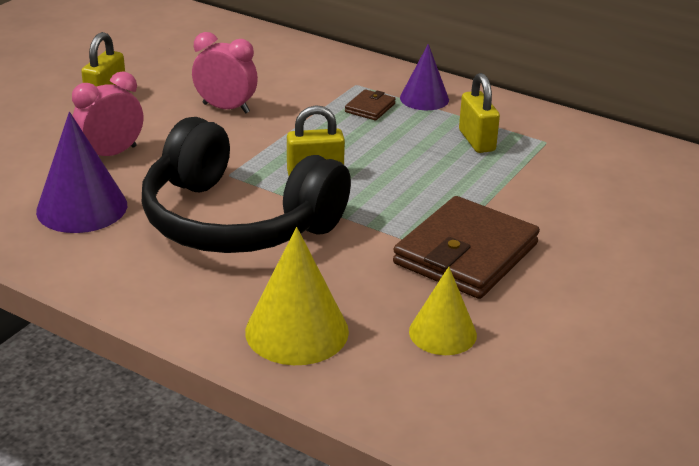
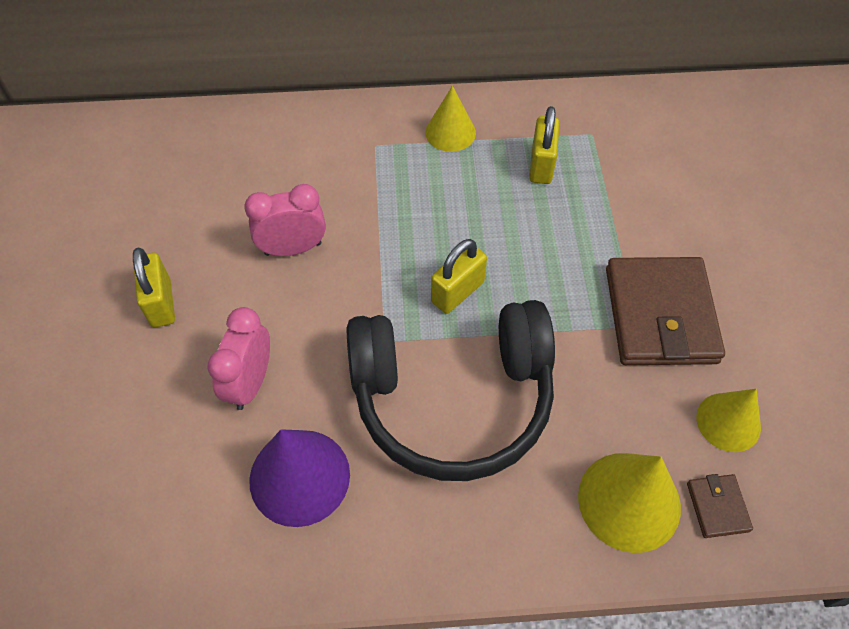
camera: 35 degrees left, 25 degrees up
(370, 108) = (418, 172): brown wallet -> brown wallet (717, 507)
(424, 98) = (450, 132): purple cone -> yellow cone
(476, 141) = (541, 165): yellow padlock -> yellow padlock turned 60 degrees clockwise

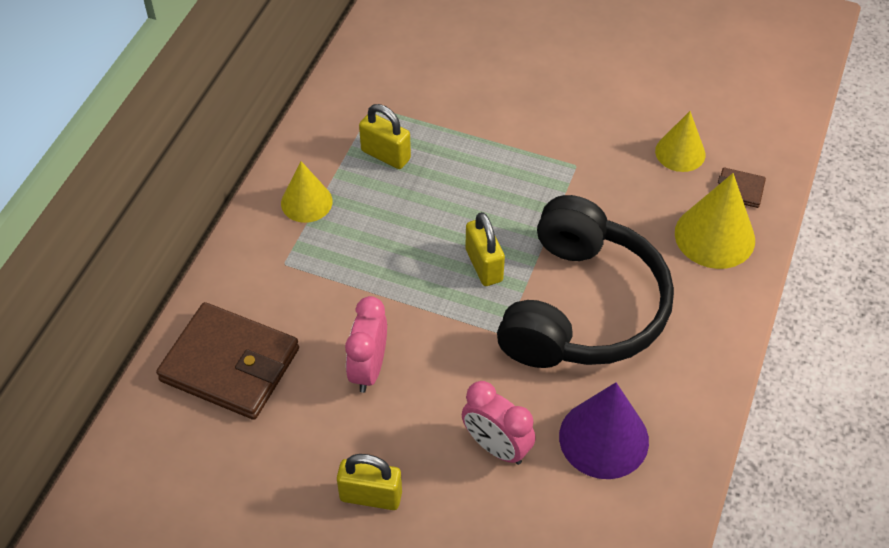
camera: 65 degrees left, 5 degrees down
(660, 315) = (575, 148): brown wallet -> brown wallet (230, 365)

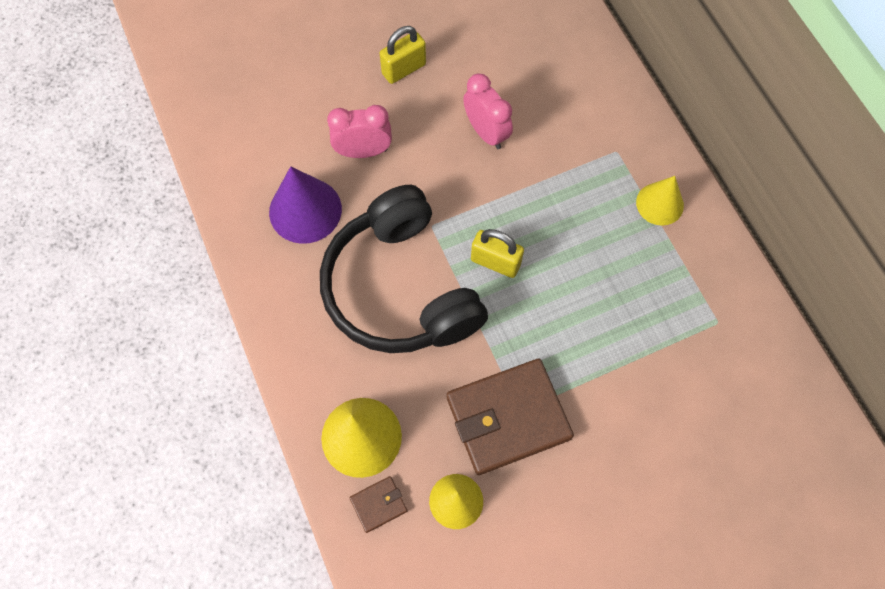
camera: 135 degrees right, 15 degrees up
(230, 365) = (564, 68): brown wallet -> brown wallet (508, 418)
(385, 155) = (658, 289): yellow padlock -> none

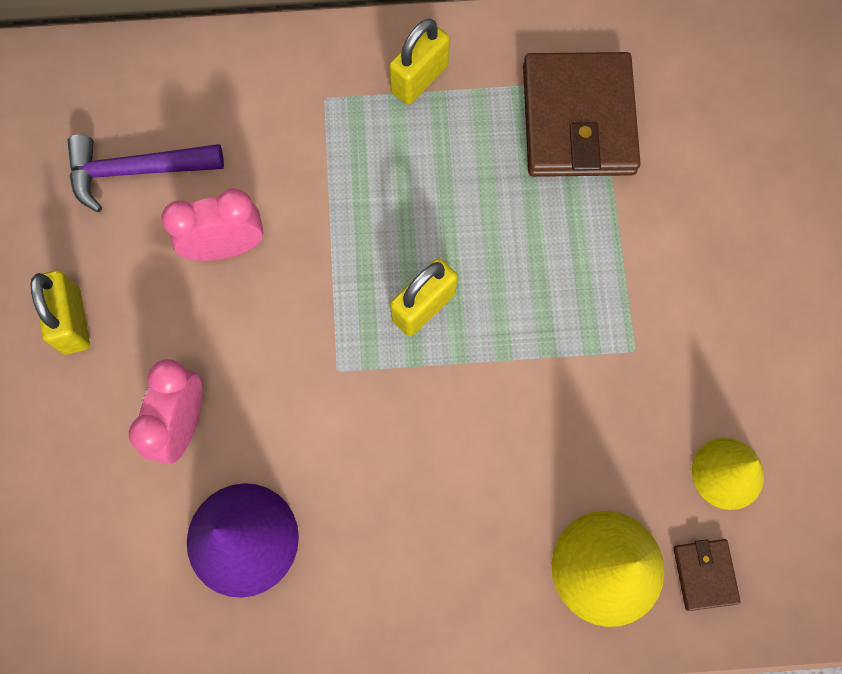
camera: 70 degrees left, 5 degrees up
(401, 288) = (415, 443): black headphones -> none
(508, 418) = (640, 370): brown wallet -> brown wallet (578, 120)
(514, 64) = (136, 171): none -> purple hammer
(660, 204) = (419, 79): yellow cone -> yellow padlock

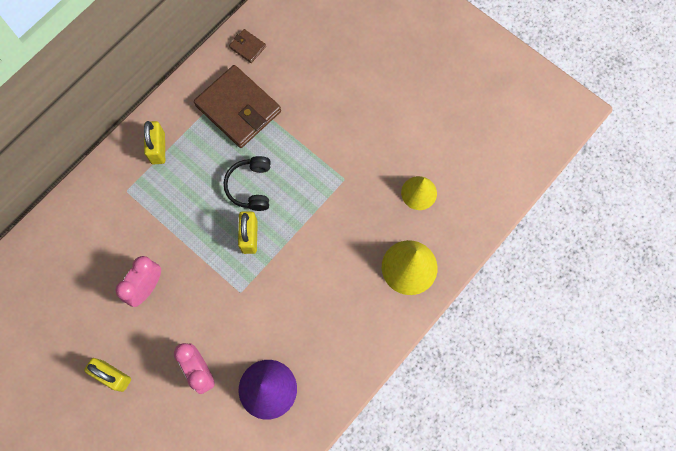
camera: 45 degrees left, 0 degrees up
(136, 171) = (76, 292): purple hammer -> none
(492, 240) = (251, 186): none -> black headphones
(704, 574) = (444, 236): brown wallet -> brown wallet (247, 47)

